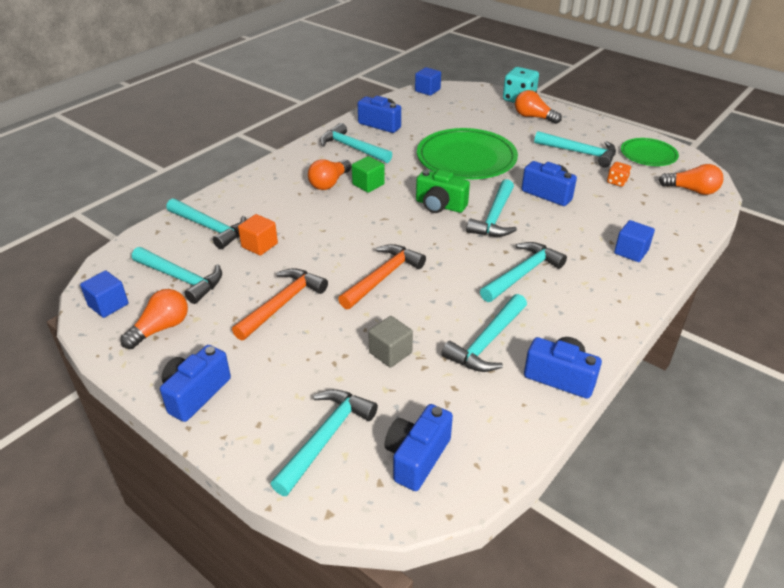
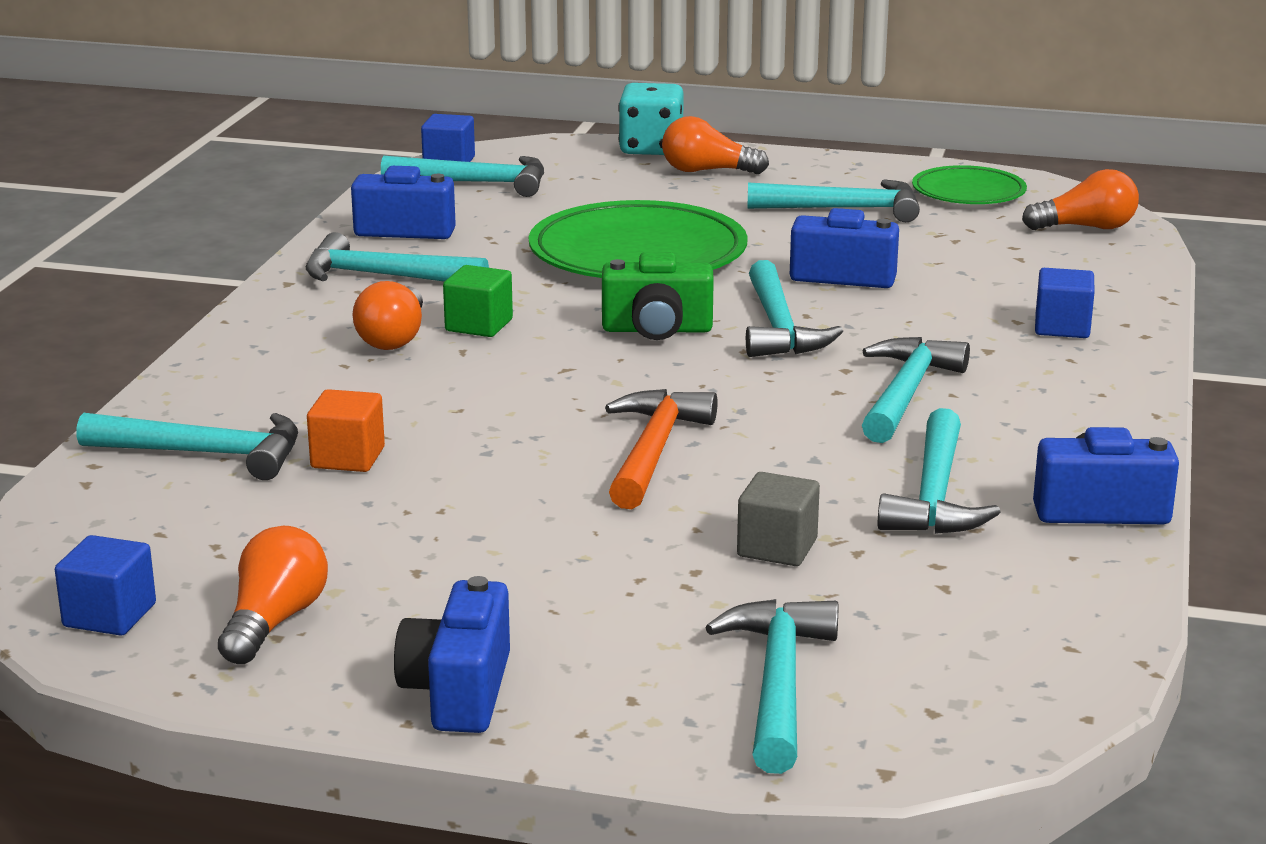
camera: 25 degrees left, 15 degrees down
(181, 279) = (232, 541): turquoise hammer -> turquoise hammer (476, 183)
(282, 304) = (494, 530): orange hammer -> none
(416, 457) = (963, 665): blue camera -> none
(617, 182) = (949, 238): orange dice -> none

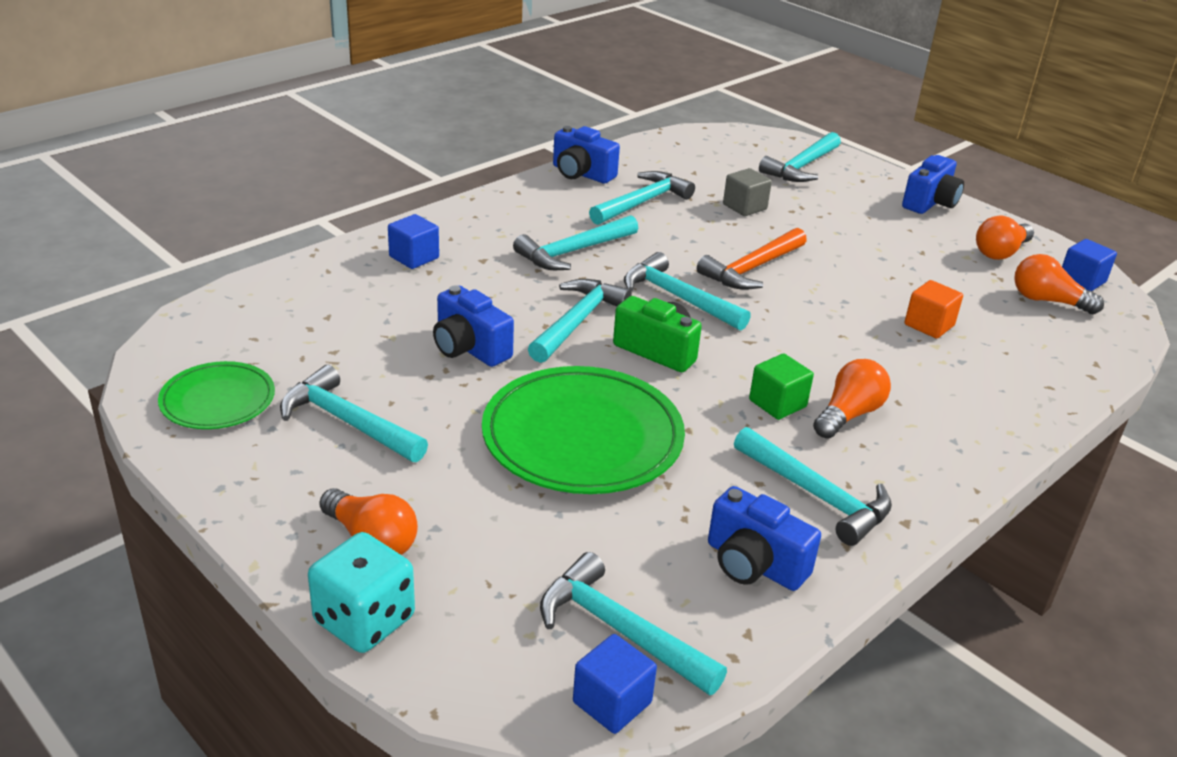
camera: 150 degrees left, 10 degrees up
(206, 454) = (1016, 358): turquoise hammer -> turquoise hammer (678, 297)
(1086, 228) = (225, 324): orange light bulb -> orange light bulb (1047, 301)

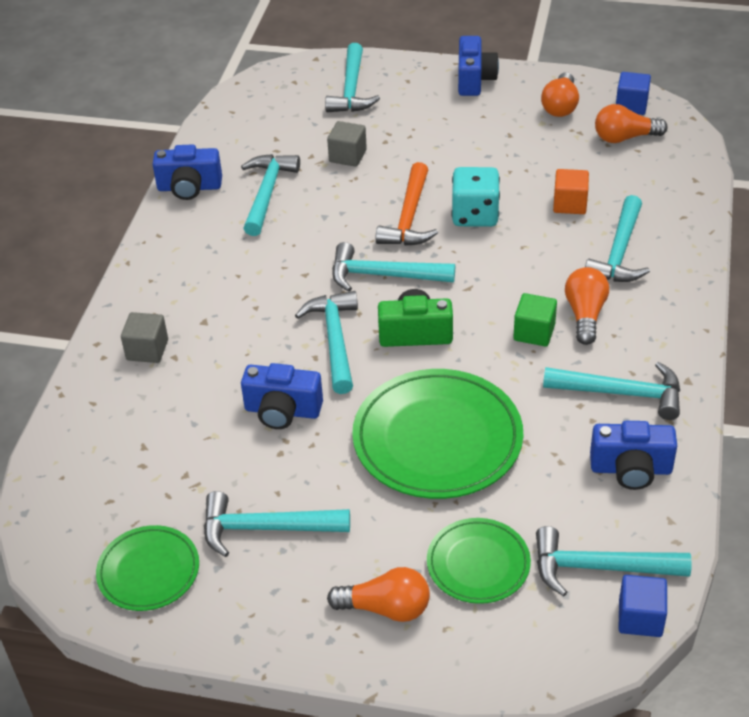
camera: 30 degrees left, 10 degrees up
(364, 620) = (444, 666): turquoise dice -> turquoise dice (475, 215)
(414, 257) = (147, 350): blue cube -> grey cube
(500, 555) = (478, 564): none -> green plate
(573, 252) = (264, 274): turquoise hammer -> turquoise hammer (619, 252)

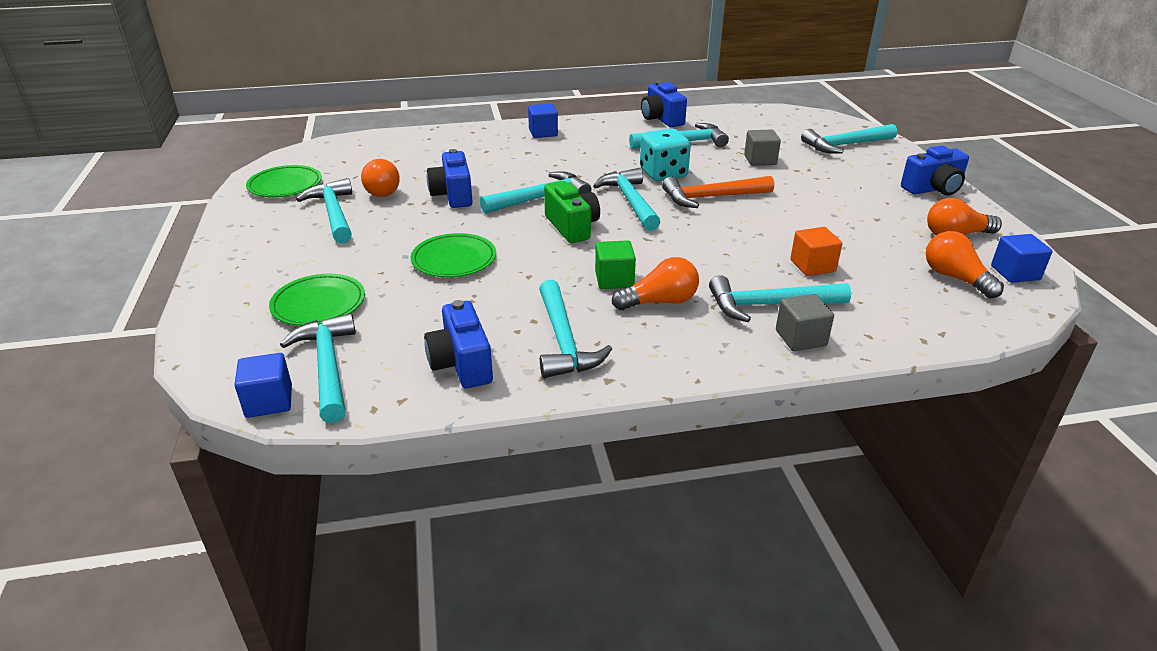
camera: 65 degrees right, 10 degrees down
(147, 350) = (487, 142): grey cube -> grey cube (800, 338)
(155, 294) = (543, 133): none -> blue cube
(386, 608) = (264, 273): orange light bulb -> orange light bulb (382, 189)
(437, 439) = (454, 259): green plate -> green plate, size x0.56
(475, 215) = (745, 224): turquoise dice -> turquoise dice (663, 173)

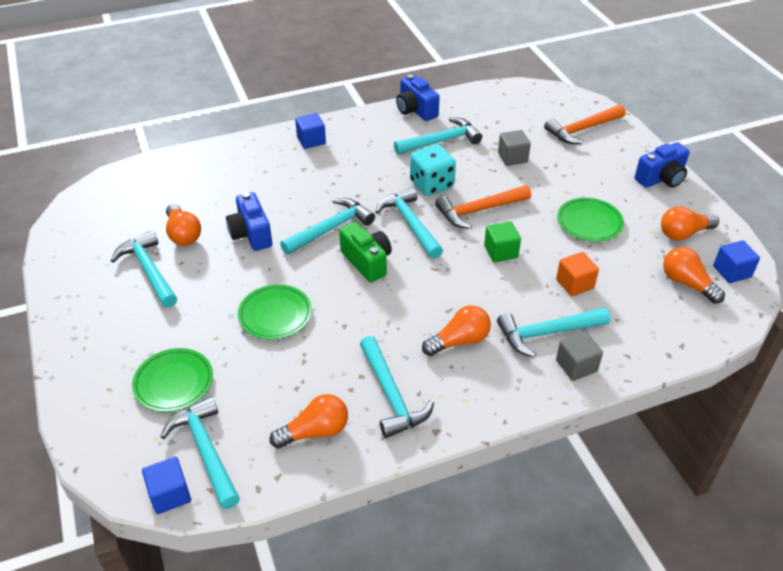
camera: 10 degrees left, 10 degrees up
(285, 185) = (90, 239): green plate -> green plate (589, 222)
(461, 364) = (315, 432): blue camera -> orange light bulb
(614, 279) = (417, 321): green cube -> green cube (501, 252)
(845, 145) = (582, 130): turquoise hammer -> orange hammer

